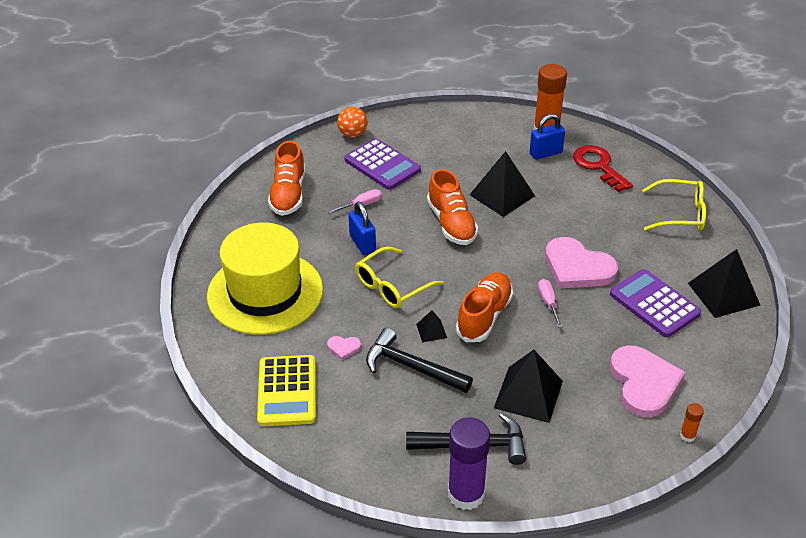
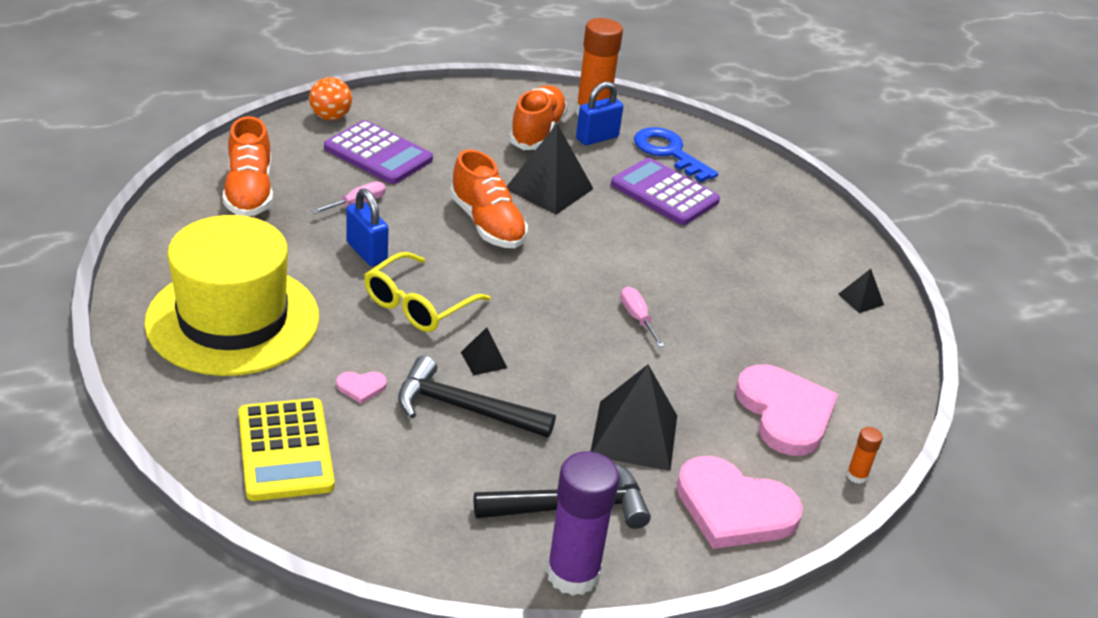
camera: 15 degrees left, 5 degrees down
(484, 316) = (554, 338): orange shoe -> orange shoe (537, 132)
(577, 267) = (667, 273): pink heart -> pink heart (734, 508)
(598, 166) = (669, 152): red key -> blue key
(654, 304) = (776, 314): purple calculator -> purple calculator (664, 193)
(680, 214) = (784, 206): yellow glasses -> none
(723, 294) = (861, 299): black pyramid -> black pyramid, size x0.48

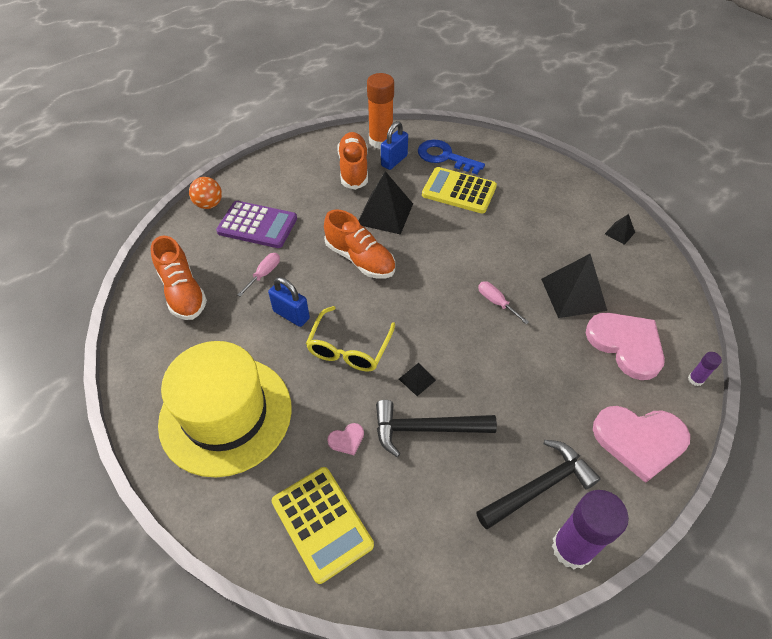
camera: 15 degrees left, 15 degrees up
(634, 435) = (546, 404): black pyramid -> black pyramid (573, 294)
(664, 193) = (459, 191): purple calculator -> yellow calculator
(857, 476) = (695, 379): orange glue stick -> purple glue stick

